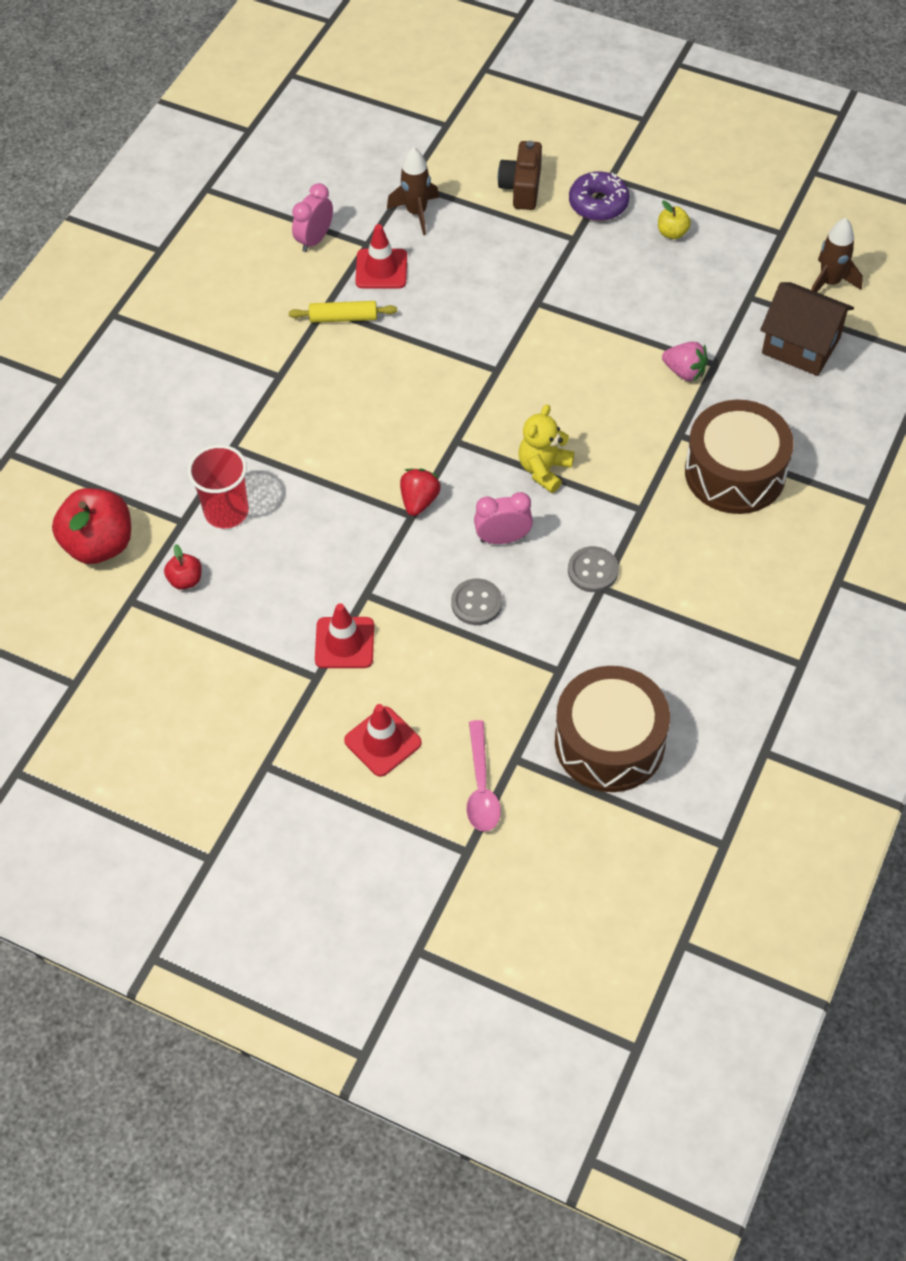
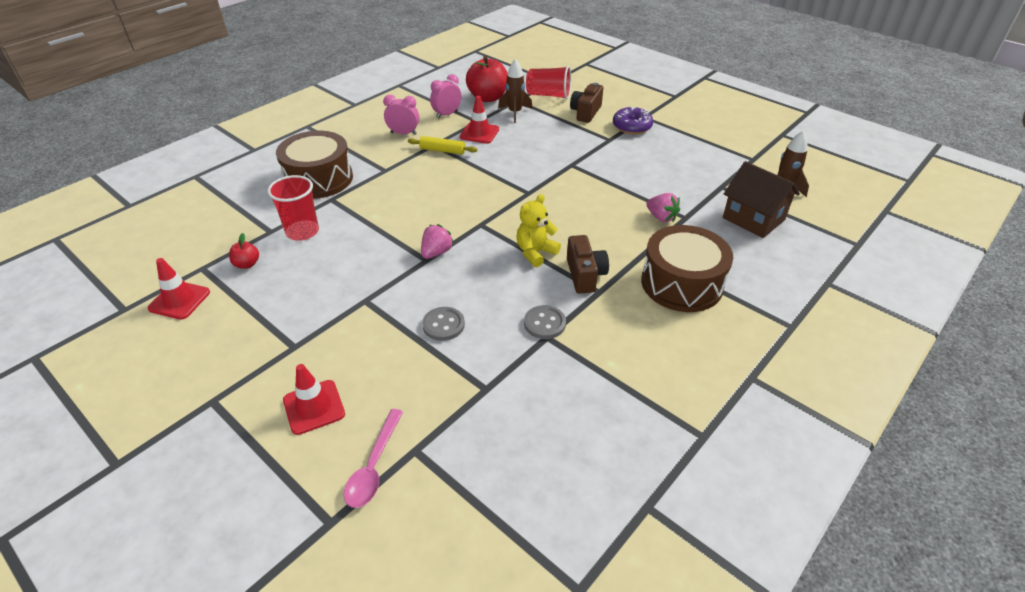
camera: 15 degrees right, 15 degrees down
(99, 544) = (208, 232): red apple -> red apple (488, 97)
(344, 643) = (329, 328): red traffic cone -> red traffic cone (179, 300)
(419, 501) = (436, 252): red strawberry -> pink strawberry
(452, 160) = (548, 95): none -> red cup
(503, 538) = (485, 287): pink clock -> pink clock (403, 133)
(609, 742) = (504, 458): brown drum -> brown drum (319, 179)
(616, 489) = (585, 275): none -> brown camera
(672, 233) = (676, 147): yellow apple -> none

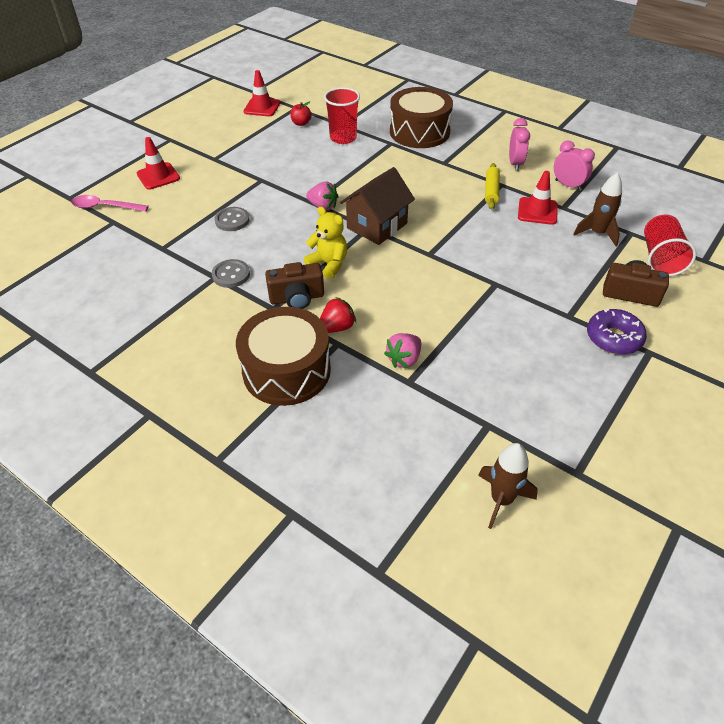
camera: 85 degrees right, 5 degrees up
(488, 97) = (624, 210): red apple -> none
(625, 251) = (337, 327): none -> red strawberry
(753, 219) = (418, 452): brown house -> brown house (377, 226)

